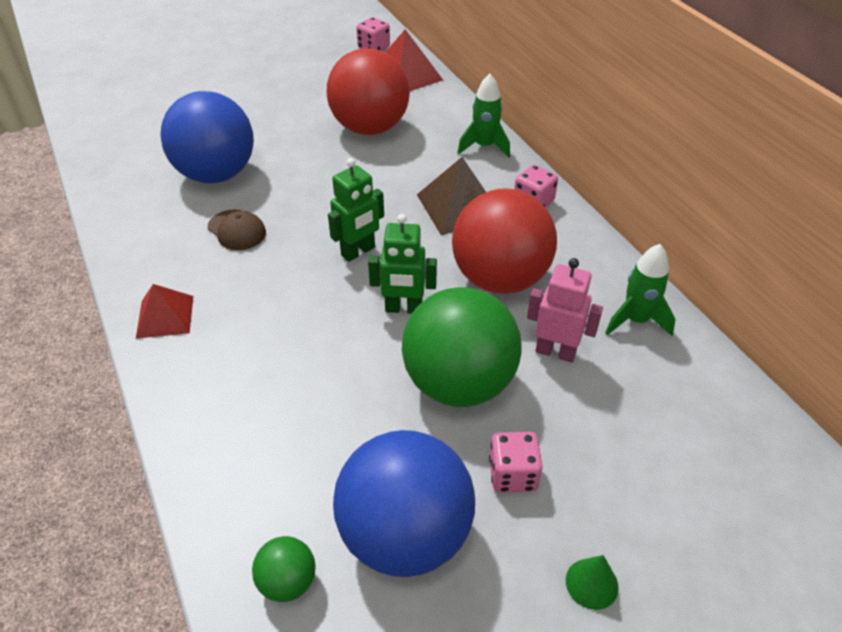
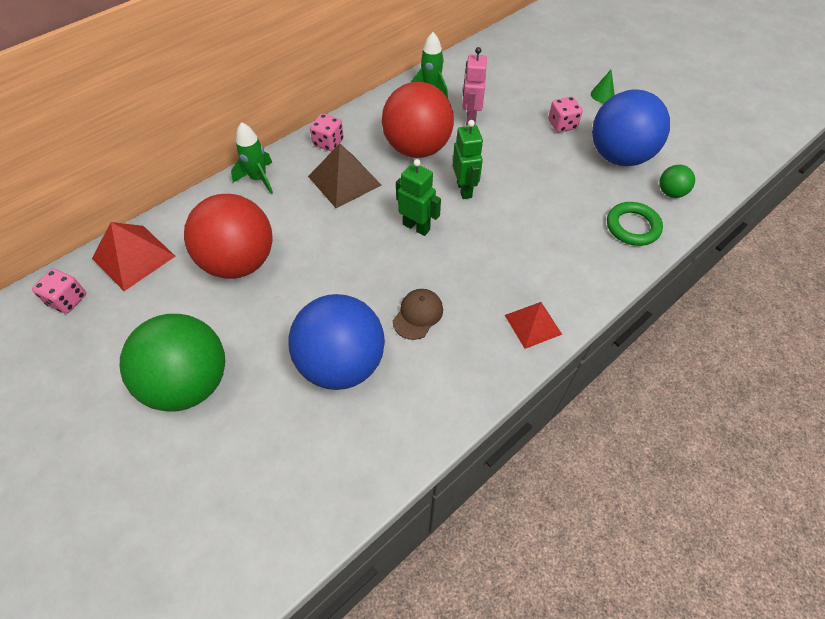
camera: 105 degrees left, 10 degrees up
(246, 485) = (632, 227): none -> green ring
(459, 383) = (514, 153): green ball -> green ball (190, 383)

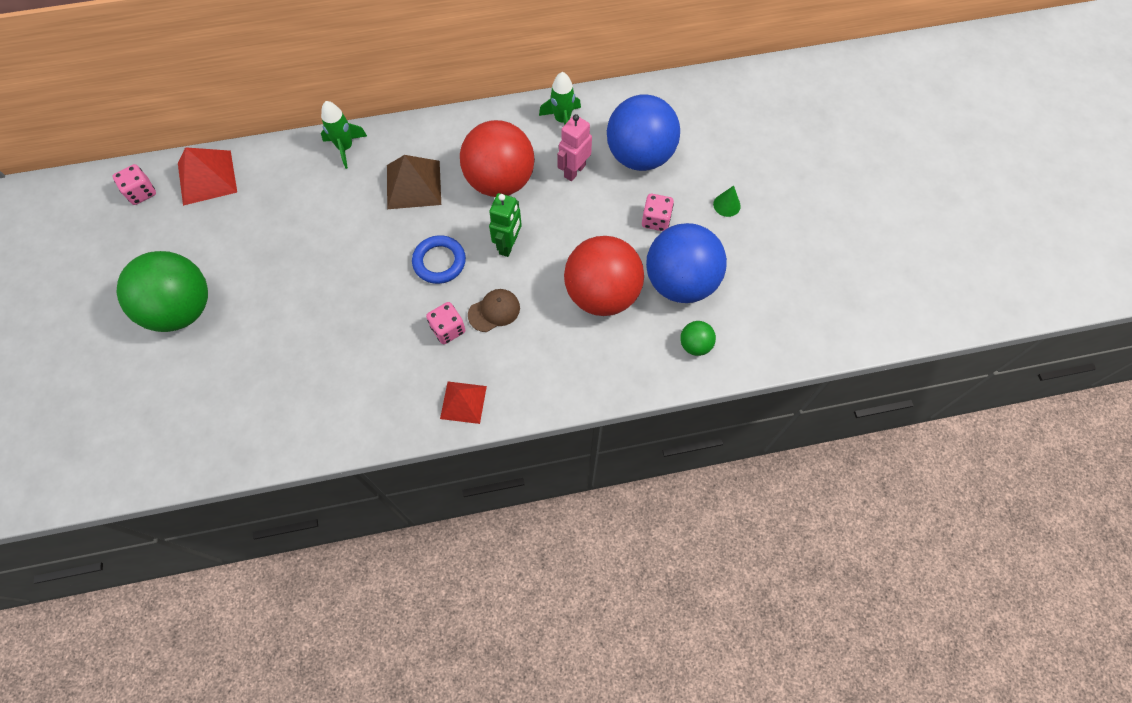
camera: 30 degrees right, 10 degrees up
(239, 262) = (280, 223): red ball -> red ball (602, 294)
(328, 142) = (428, 137): pink dice -> pink dice (448, 329)
(341, 363) = (295, 353): blue ball -> blue ball (639, 156)
(416, 227) = (439, 262): green robot -> blue ring
(418, 315) = (380, 343): brown cap -> brown cap (494, 311)
(632, 227) = (627, 360): green ring -> none

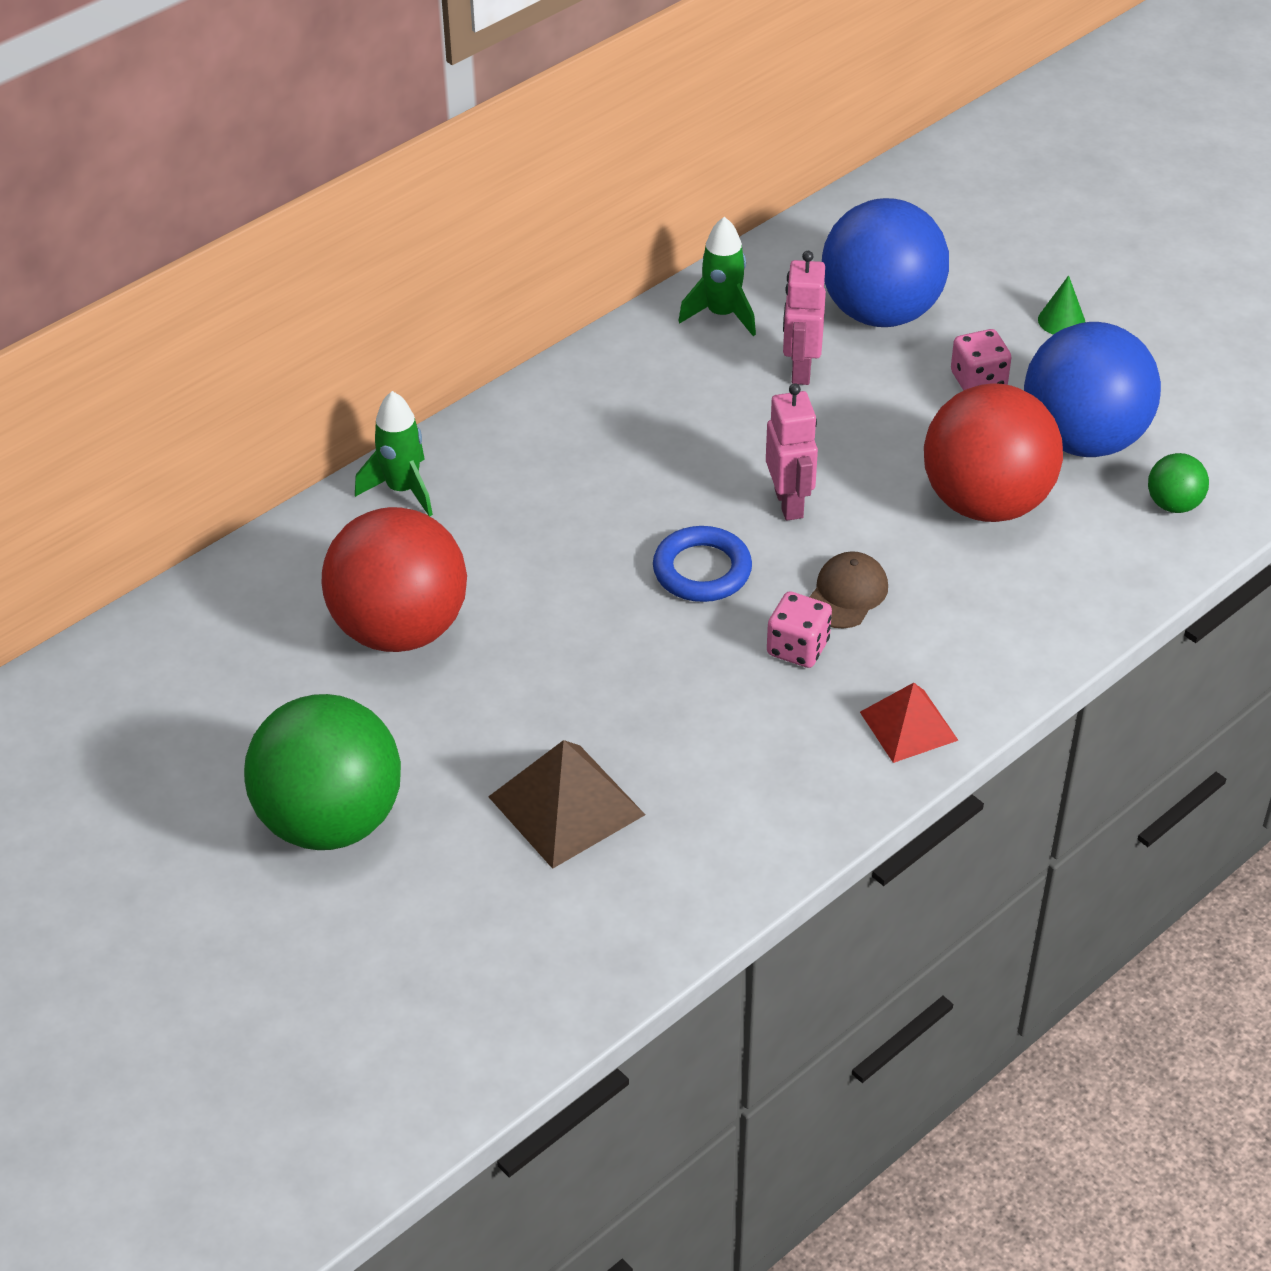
camera: 30 degrees left, 20 degrees down
(141, 192) = (94, 698): pink dice -> none
(207, 177) = (196, 627): red pyramid -> none
(413, 184) = (564, 490): brown pyramid -> brown pyramid (566, 805)
(500, 181) = (698, 429): red ball -> red ball (400, 629)
(508, 245) = (789, 503): green robot -> pink robot

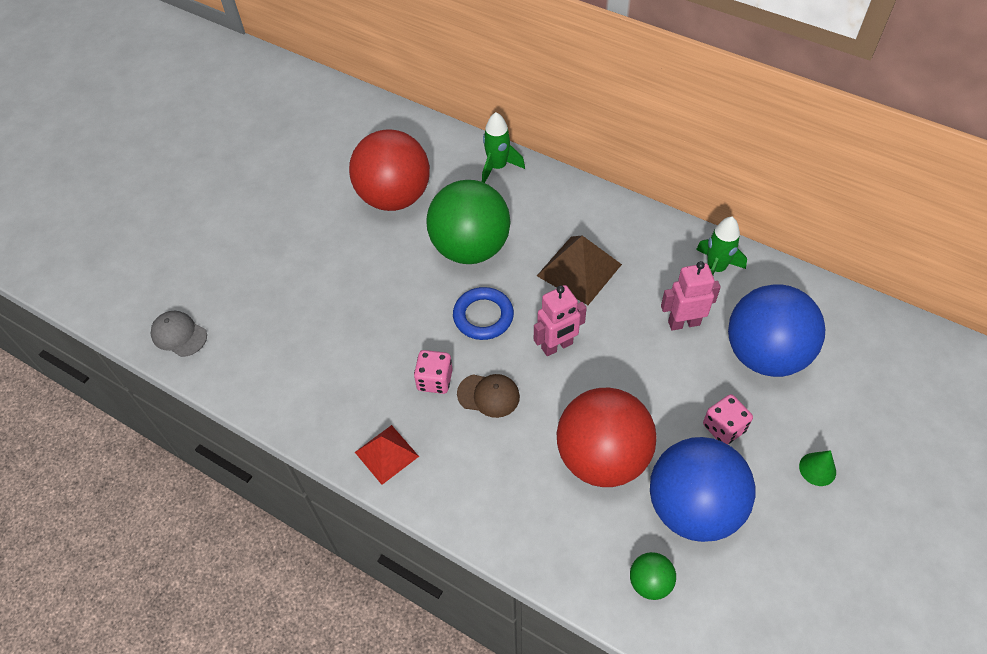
camera: 75 degrees right, 10 degrees up
(330, 820) = (258, 210): green ball -> green ball (470, 248)
(566, 805) = (288, 301): brown pyramid -> brown pyramid (579, 270)
(574, 968) = (179, 335): none -> grey cap

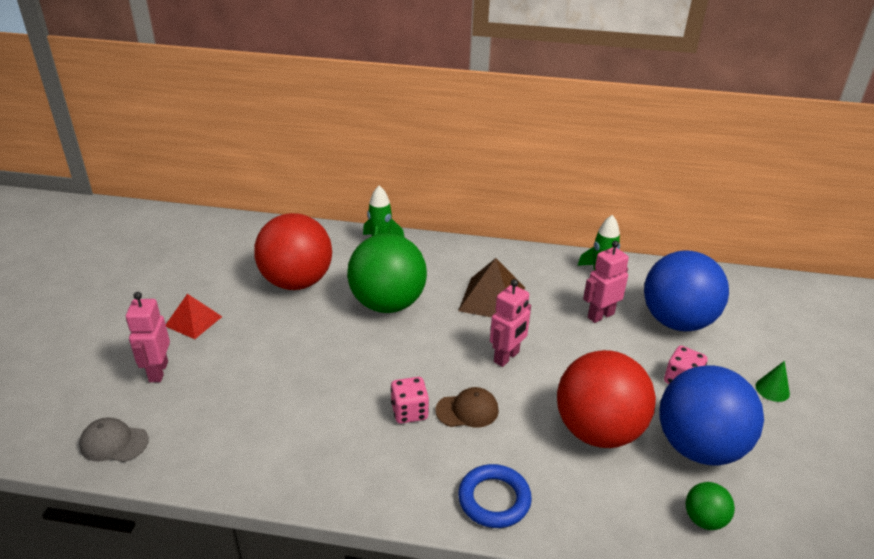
camera: 25 degrees left, 20 degrees down
(236, 270) = (158, 371): none -> pink robot
(386, 454) = (394, 487): red pyramid -> red pyramid (193, 321)
(483, 316) = (427, 351): blue ring -> blue ring (494, 499)

